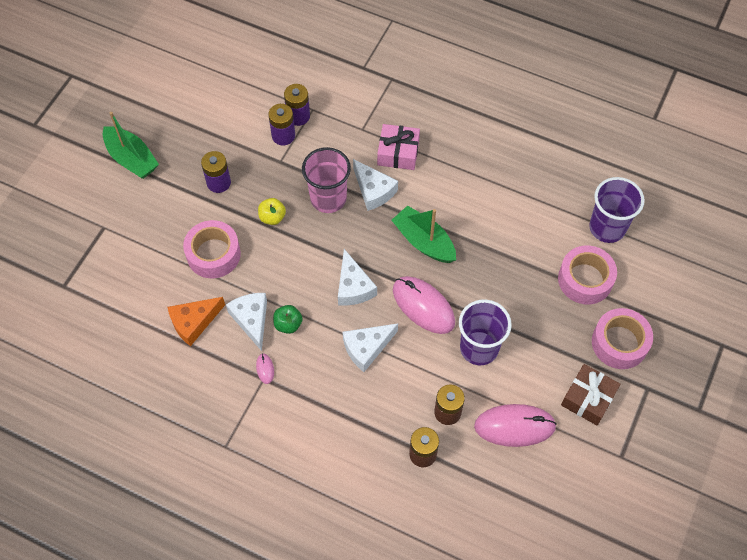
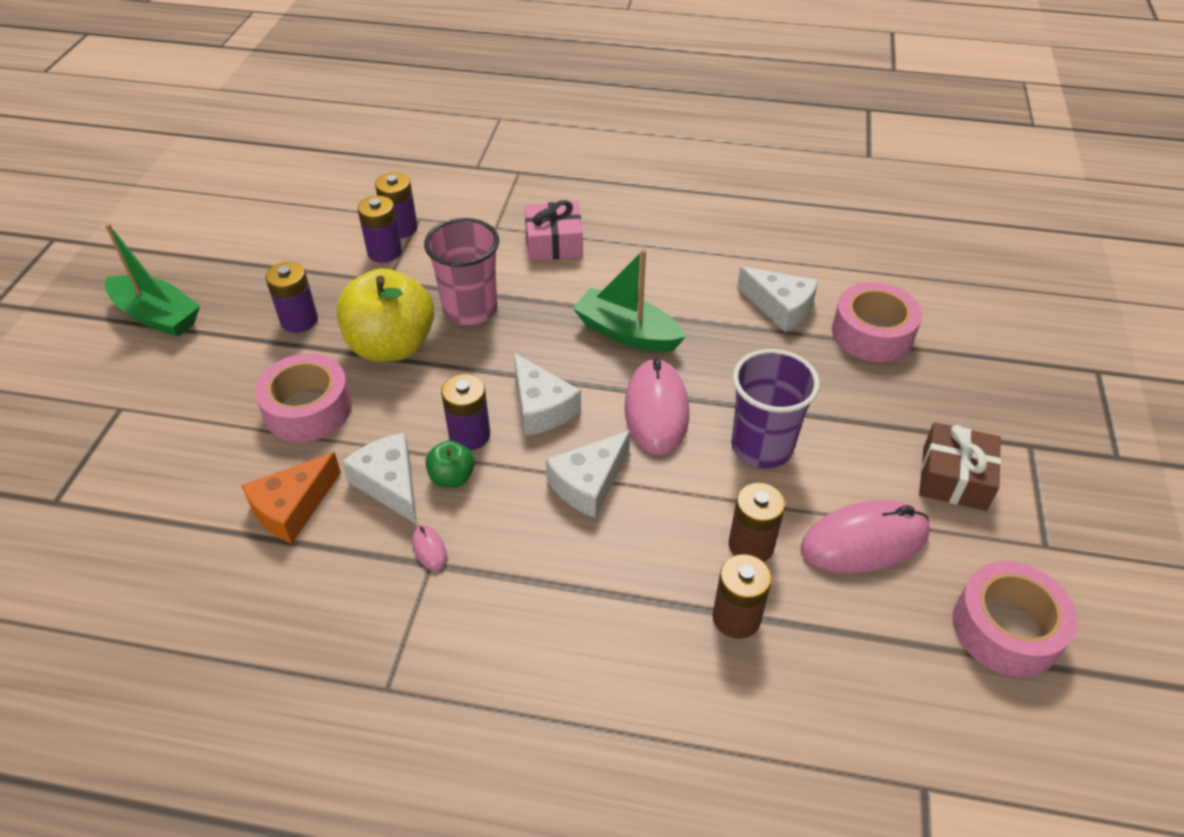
camera: 15 degrees left, 15 degrees down
(272, 217) = (391, 346): yellow apple -> yellow apple, size x2.19
(305, 297) = (469, 435): none -> purple battery
(373, 190) = (533, 289): white cheese -> white cheese (780, 307)
(423, 306) = (656, 410): pink mouse -> pink mouse turned 60 degrees clockwise
(607, 228) = (870, 271): purple cup -> none
(619, 343) = (959, 397): pink tape -> pink tape (1006, 628)

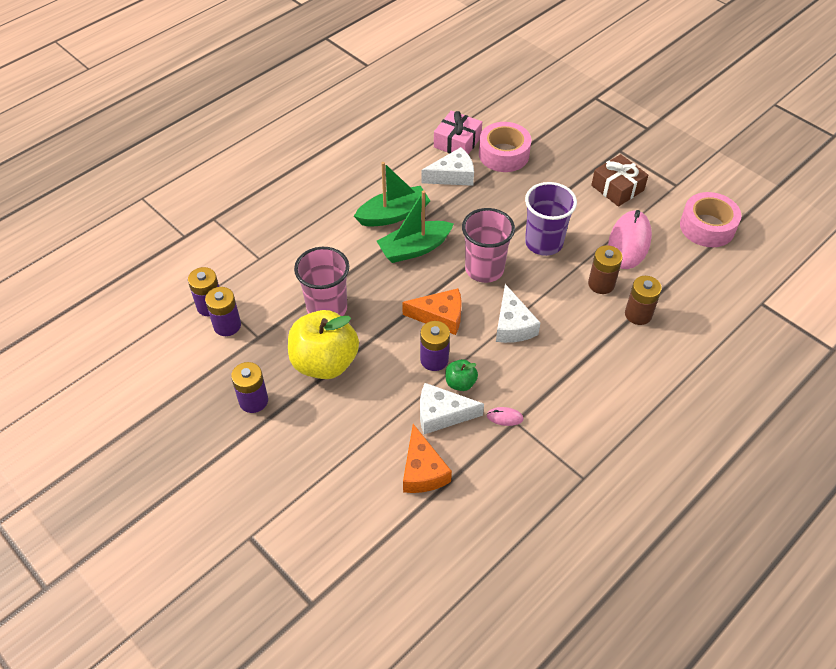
camera: 55 degrees left, 5 degrees up
(157, 316) = (169, 482): green boat -> green boat (393, 215)
(308, 409) = (344, 429): pink tape -> none
(541, 407) = (440, 316): white cheese -> orange cheese
(554, 243) = (304, 238): pink gift -> pink gift (457, 142)
(656, 410) = (484, 269): pink mouse -> pink cup

